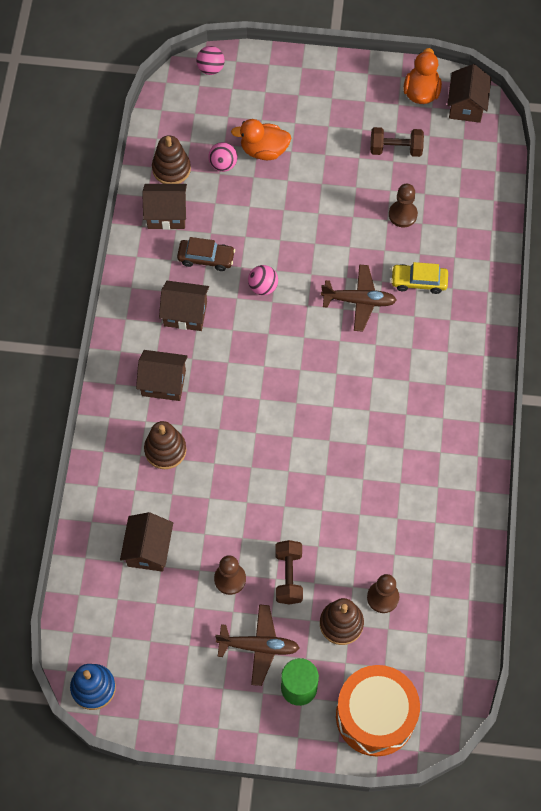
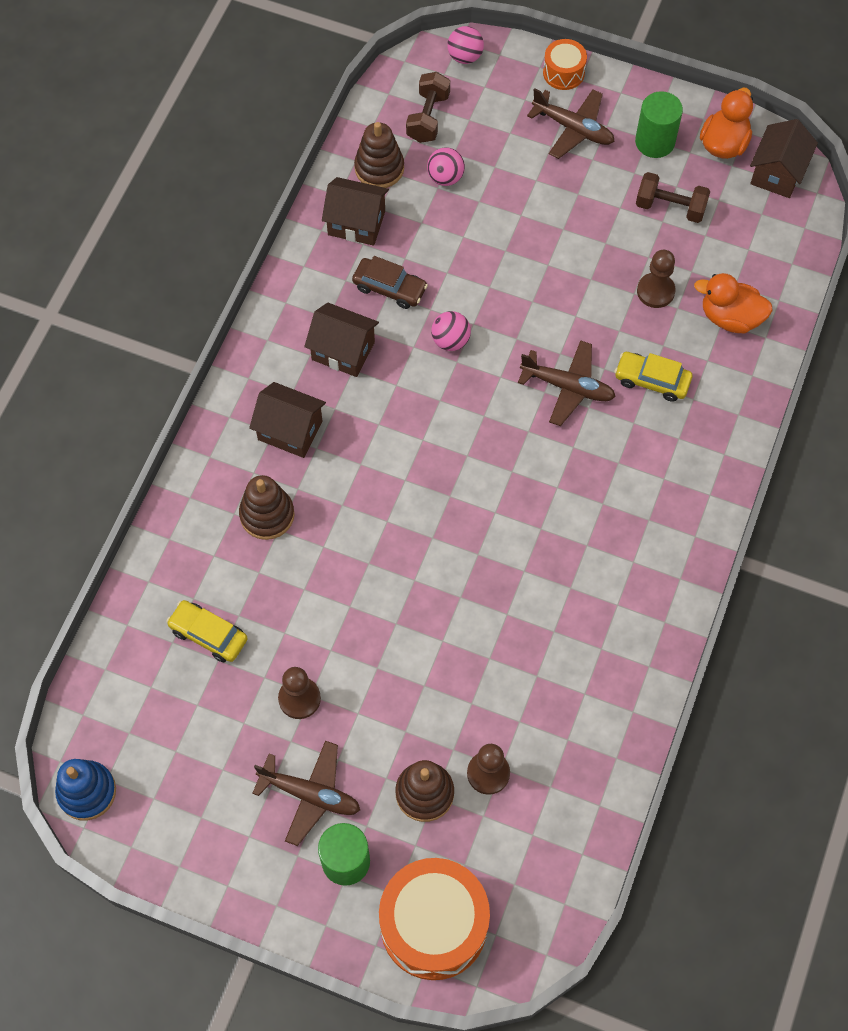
camera: 15 degrees right, 0 degrees up
(148, 549) = (208, 634): brown house -> yellow car
(264, 150) = (502, 171): orange duck -> orange duck (730, 317)
(288, 65) = (563, 73): none -> orange drum
(288, 576) = (375, 715): brown dumbbell -> brown dumbbell (428, 117)
(307, 106) = (573, 129): none -> brown plane
(370, 102) = (655, 142): none -> green cylinder

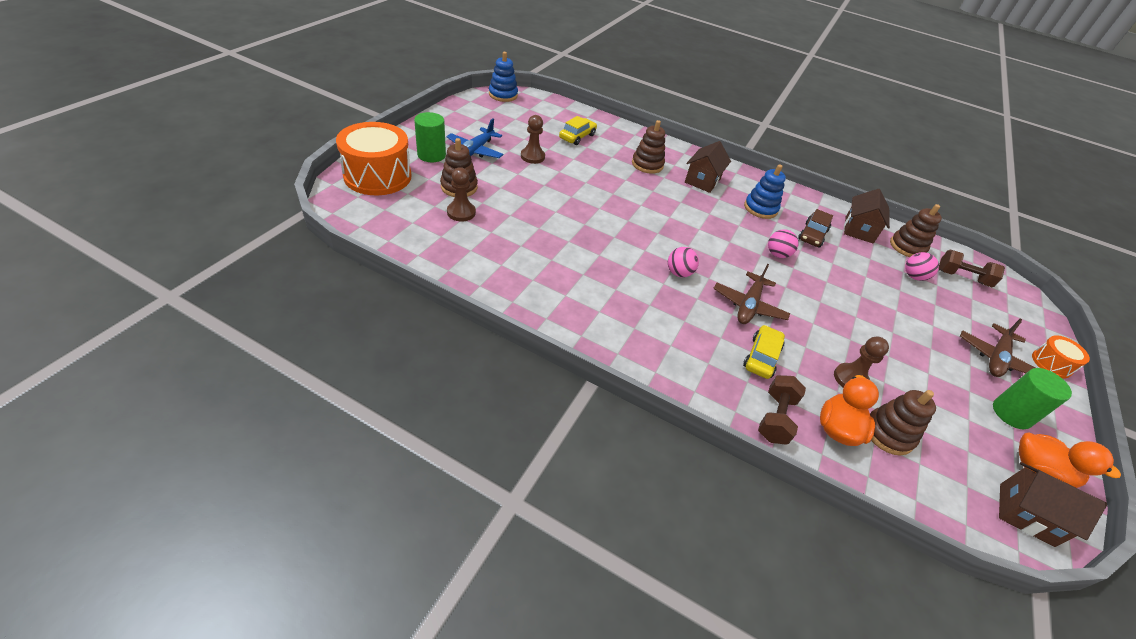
camera: 90 degrees right, 20 degrees down
(310, 794) = (475, 151): brown plane -> blue plane
(343, 351) = (760, 208): brown house -> blue stacking toy
(465, 57) = (1030, 307): pink ball -> pink ball (679, 273)
(670, 207) = (943, 409): brown dumbbell -> brown dumbbell (775, 418)
(721, 270) = (888, 434): none -> brown stacking toy

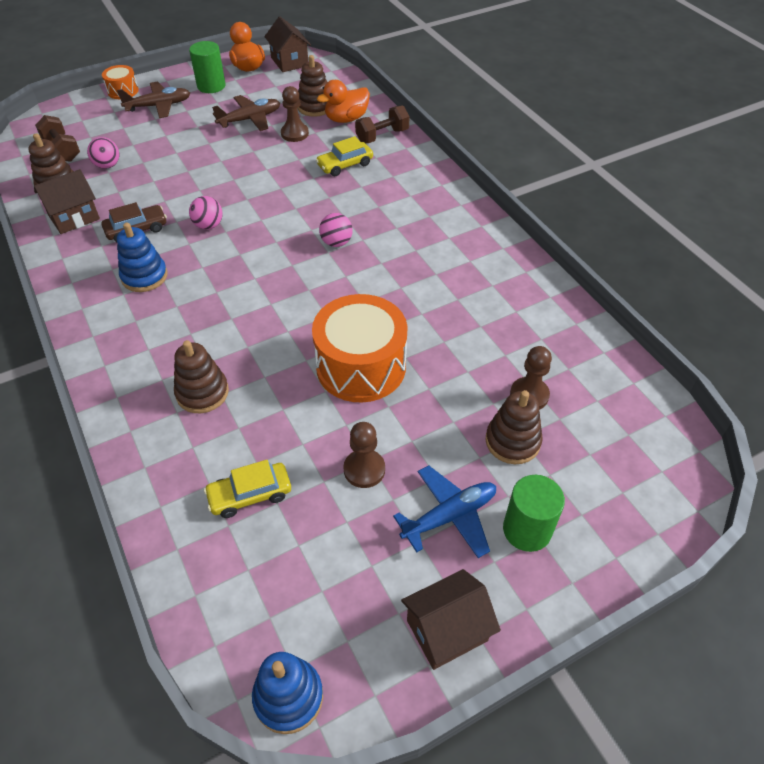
camera: 140 degrees left, 5 degrees up
(378, 176) = (626, 505): orange drum -> orange drum (361, 366)
(702, 181) = (159, 338): brown house -> brown house (447, 630)
(748, 305) = (305, 197): brown plane -> brown plane (250, 119)

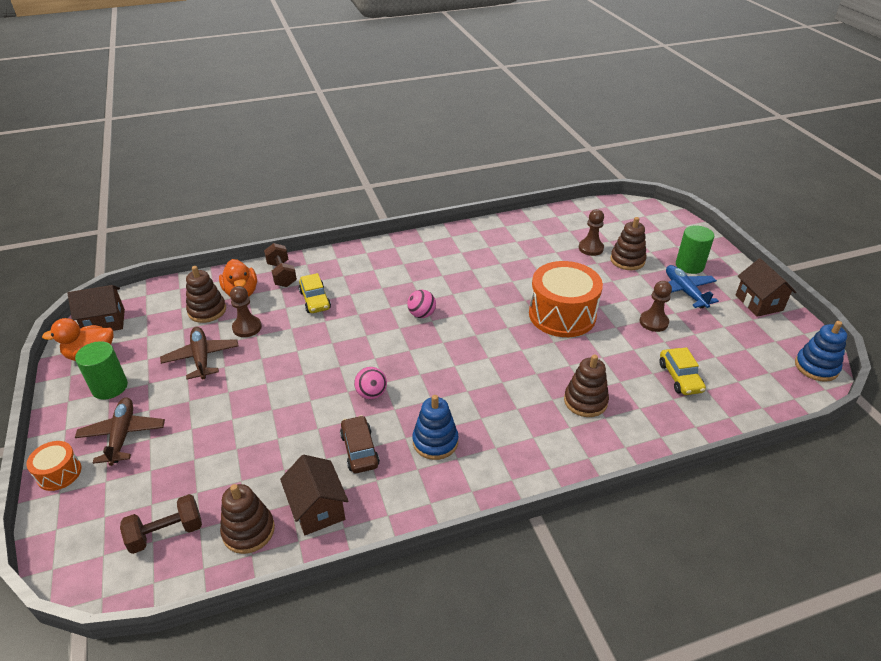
camera: 80 degrees left, 10 degrees down
(107, 165) = (227, 481): pink ball -> none

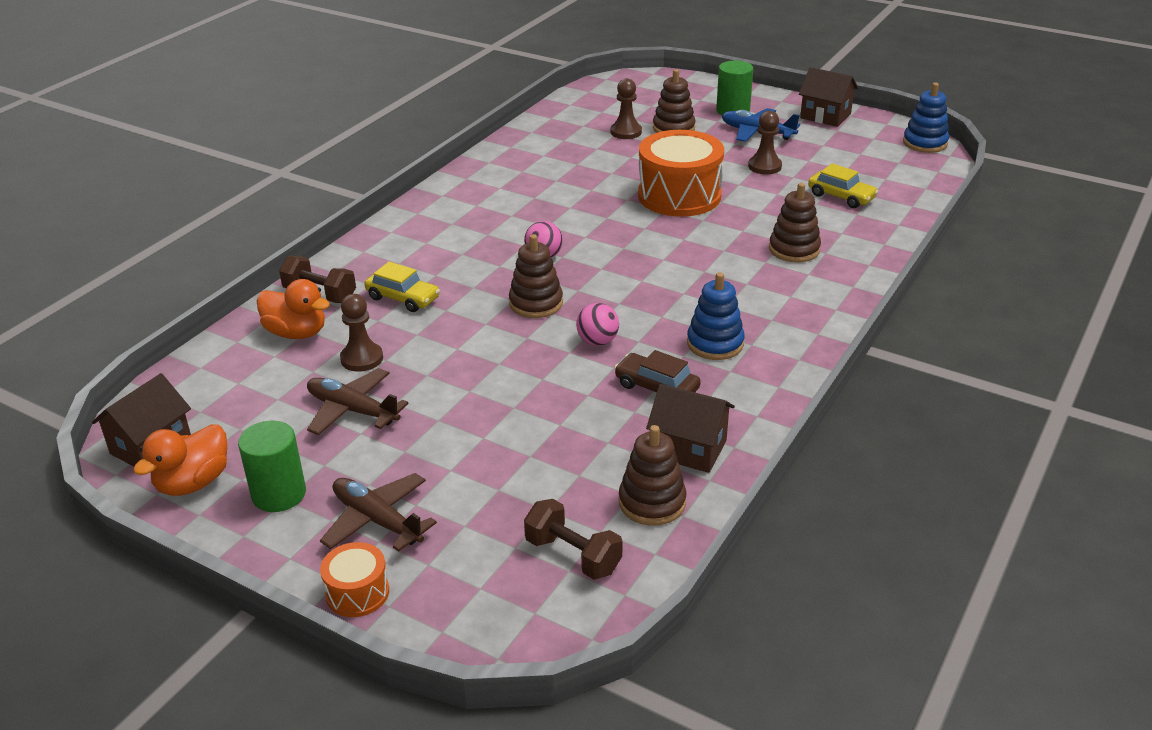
camera: 40 degrees left, 5 degrees down
(166, 533) = (573, 555): brown dumbbell -> brown dumbbell turned 75 degrees counterclockwise
(207, 311) = (280, 369): brown stacking toy -> brown stacking toy (536, 303)

